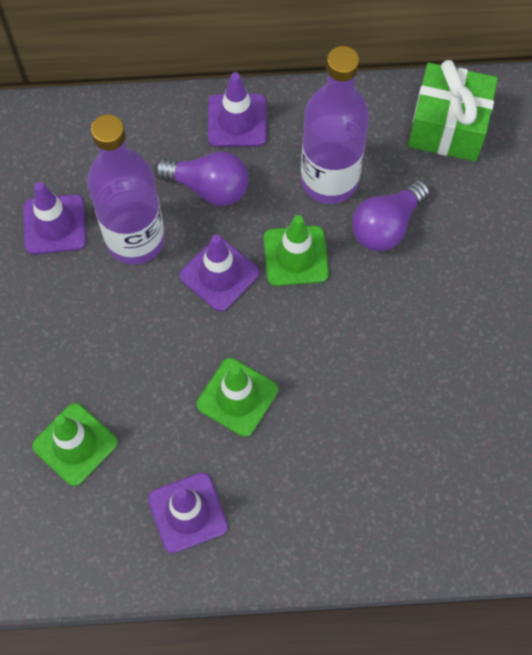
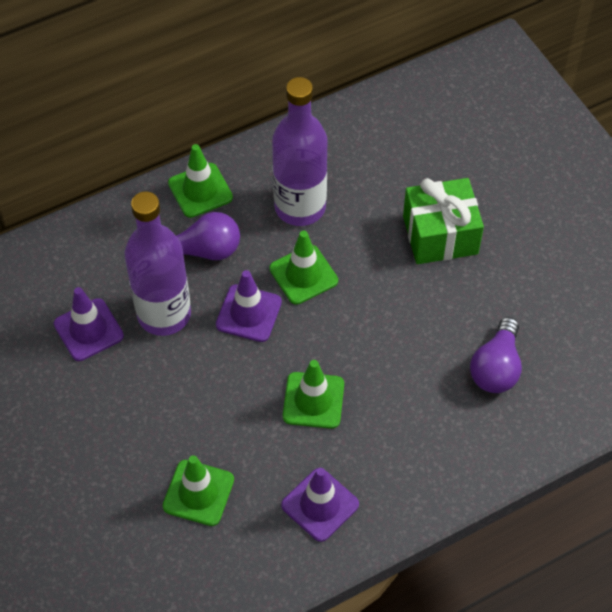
camera: 25 degrees left, 10 degrees down
(237, 120) = (200, 190): purple traffic cone -> green traffic cone
(386, 226) = (364, 223): purple light bulb -> purple light bulb (496, 368)
(448, 126) = (373, 131): green gift -> green gift (440, 235)

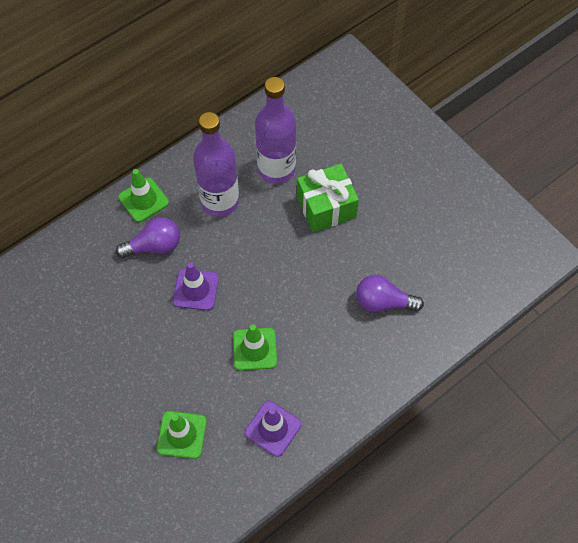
camera: 10 degrees left, 5 degrees up
(88, 330) = (78, 321): purple traffic cone -> none
(164, 314) = (133, 300): purple bottle -> purple bottle (276, 169)
(303, 275) = (231, 253): green traffic cone -> none
(496, 368) = (383, 302): purple light bulb -> purple light bulb turned 90 degrees clockwise

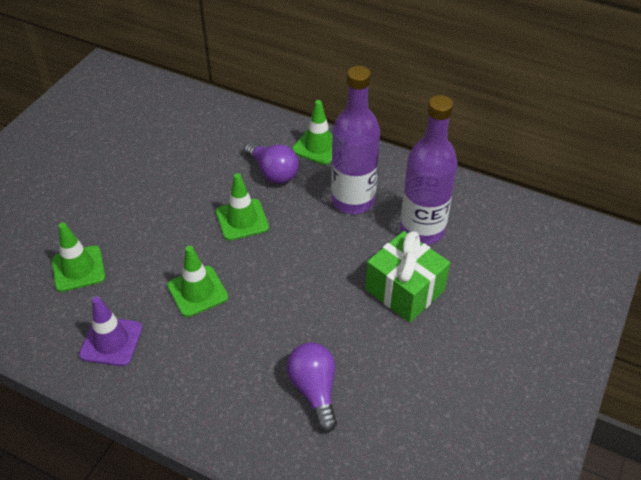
camera: 65 degrees right, 15 degrees down
(196, 289) = (242, 220): purple traffic cone -> green traffic cone

